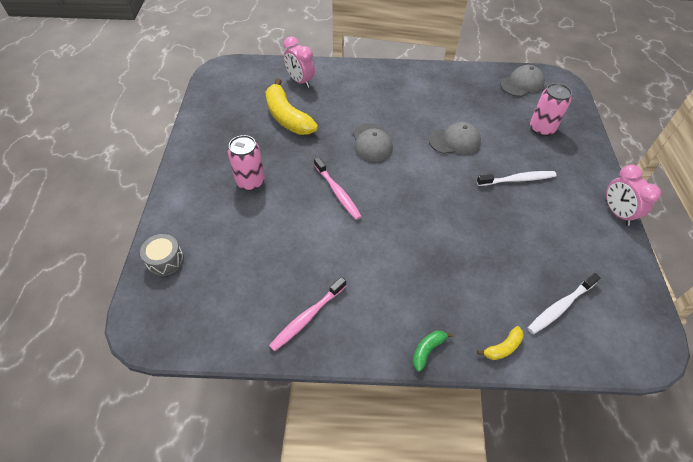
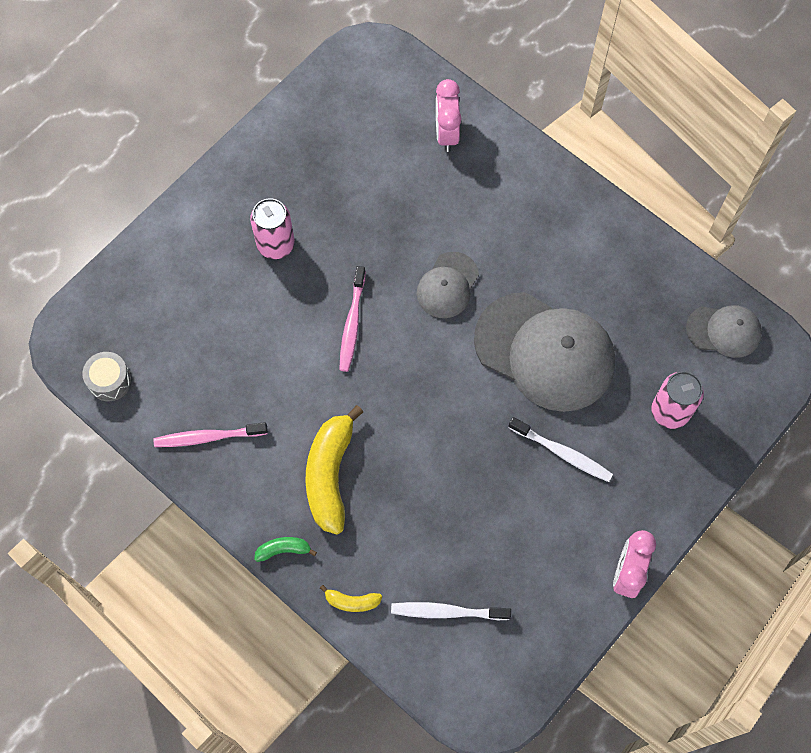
camera: 40 degrees right, 15 degrees up
(165, 260) = (130, 281): grey drum -> grey drum (110, 381)
(287, 117) = (385, 181): yellow banana -> yellow banana (330, 474)
(455, 141) = (545, 352): grey cap -> grey cap, size x1.94

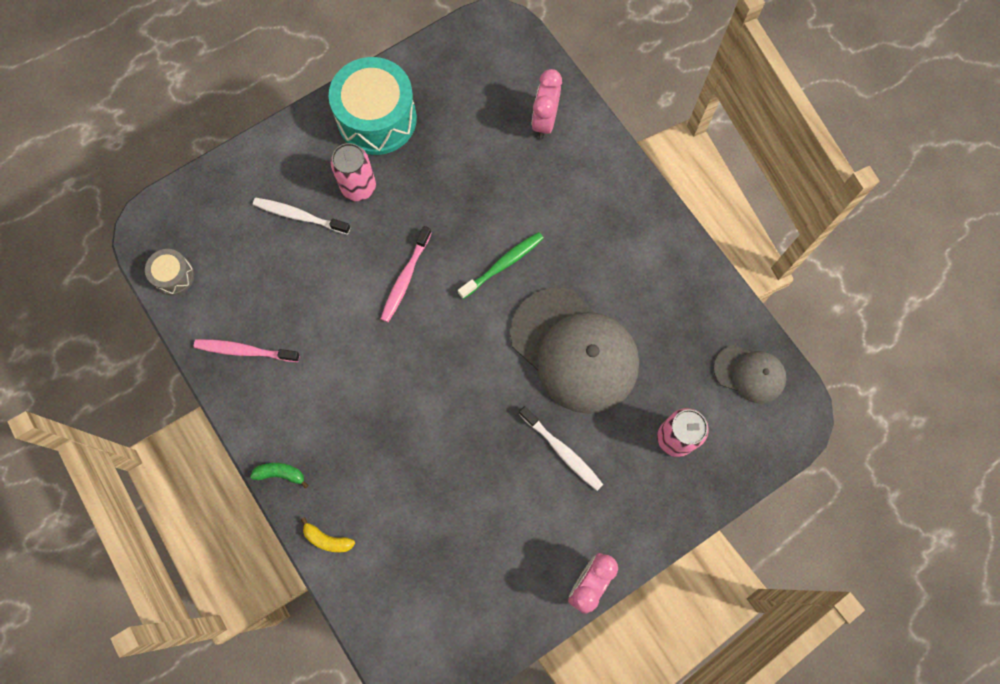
camera: 15 degrees right, 5 degrees up
(274, 171) = (377, 119): none -> turquoise drum
(330, 474) = (343, 415): yellow banana -> none
(447, 285) = (503, 264): grey cap -> green toothbrush
(447, 612) = (411, 573): white toothbrush -> white toothbrush (299, 216)

